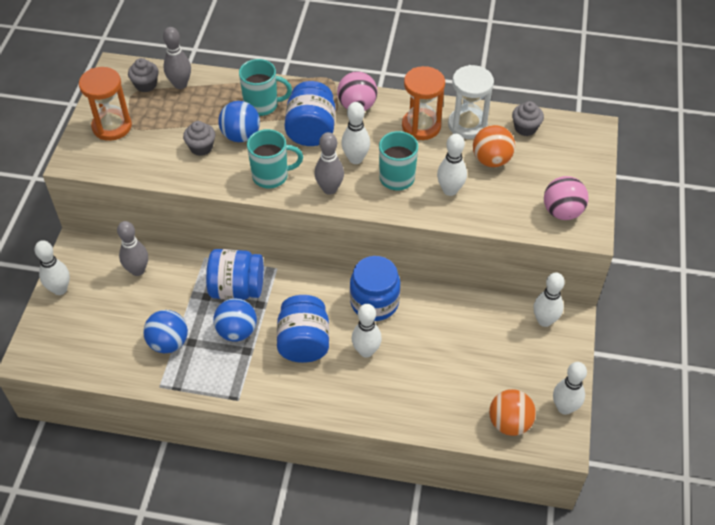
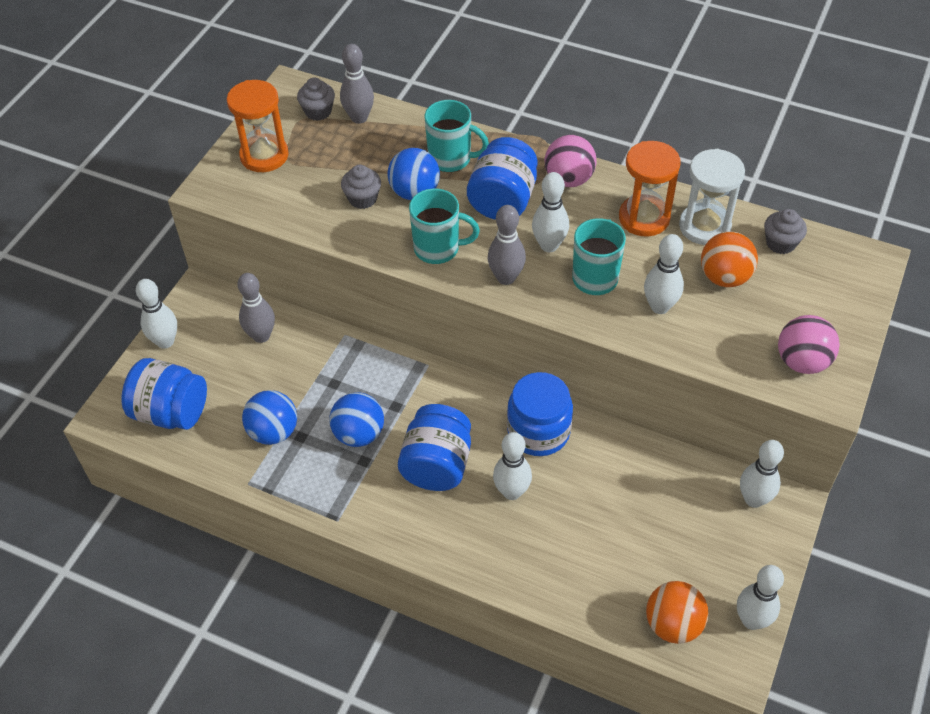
camera: 15 degrees right, 0 degrees up
(237, 289) = (373, 381): blue jar -> blue jar (171, 412)

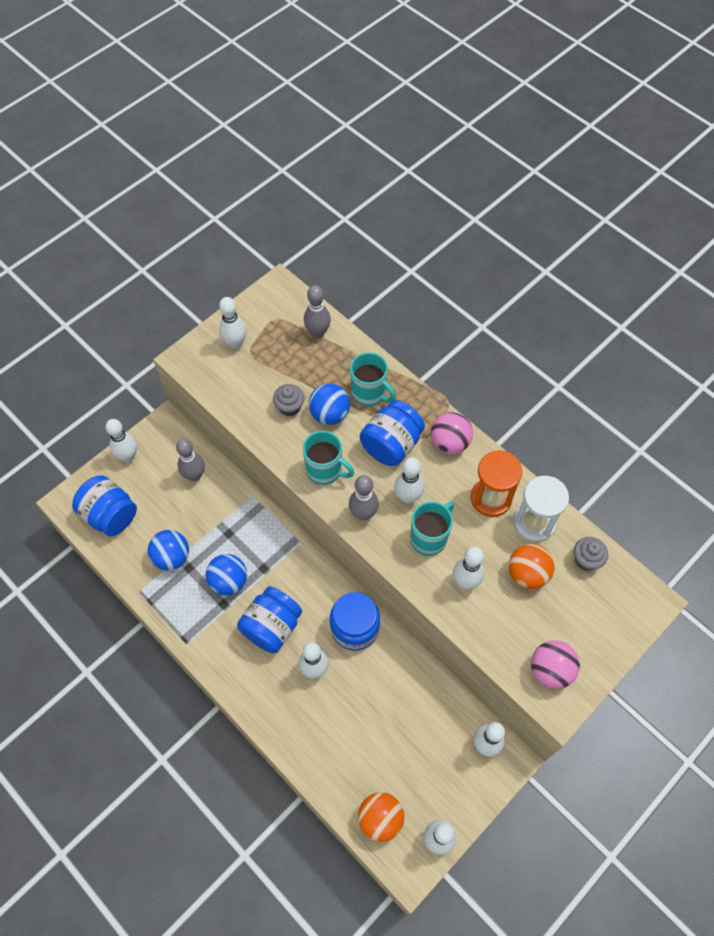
camera: 20 degrees right, 10 degrees up
(264, 155) = (235, 343): orange hourglass -> white bowling pin
(318, 112) = (290, 316): grey cupcake -> none

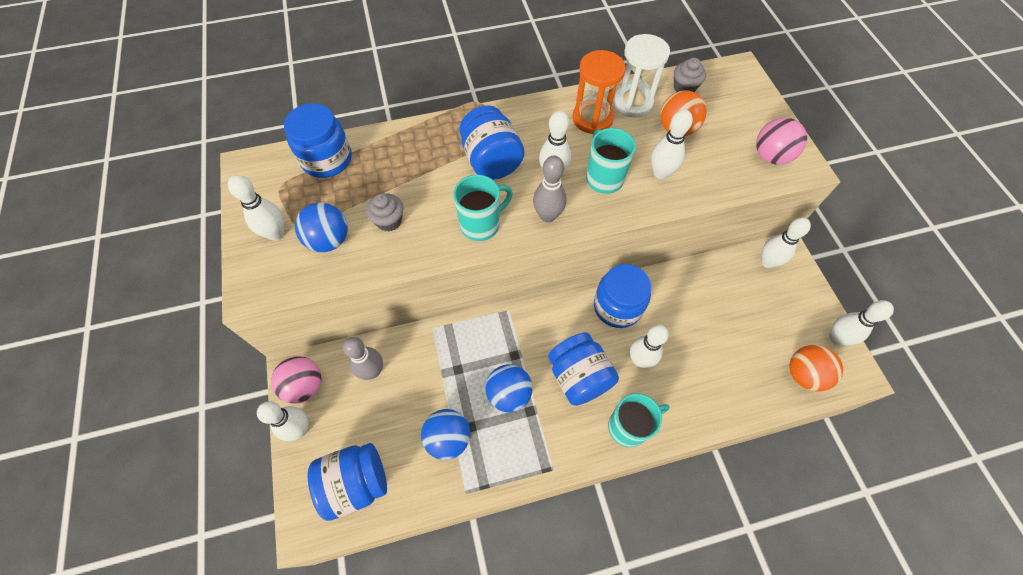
camera: 60 degrees left, 0 degrees up
(318, 332) = (327, 159): grey bowling pin -> blue jar
(329, 414) = (423, 192): blue ball -> blue ball (329, 240)
(369, 393) = (426, 152): turquoise mug -> turquoise mug (629, 426)
(449, 443) = (520, 120): pink ball -> pink ball (305, 386)

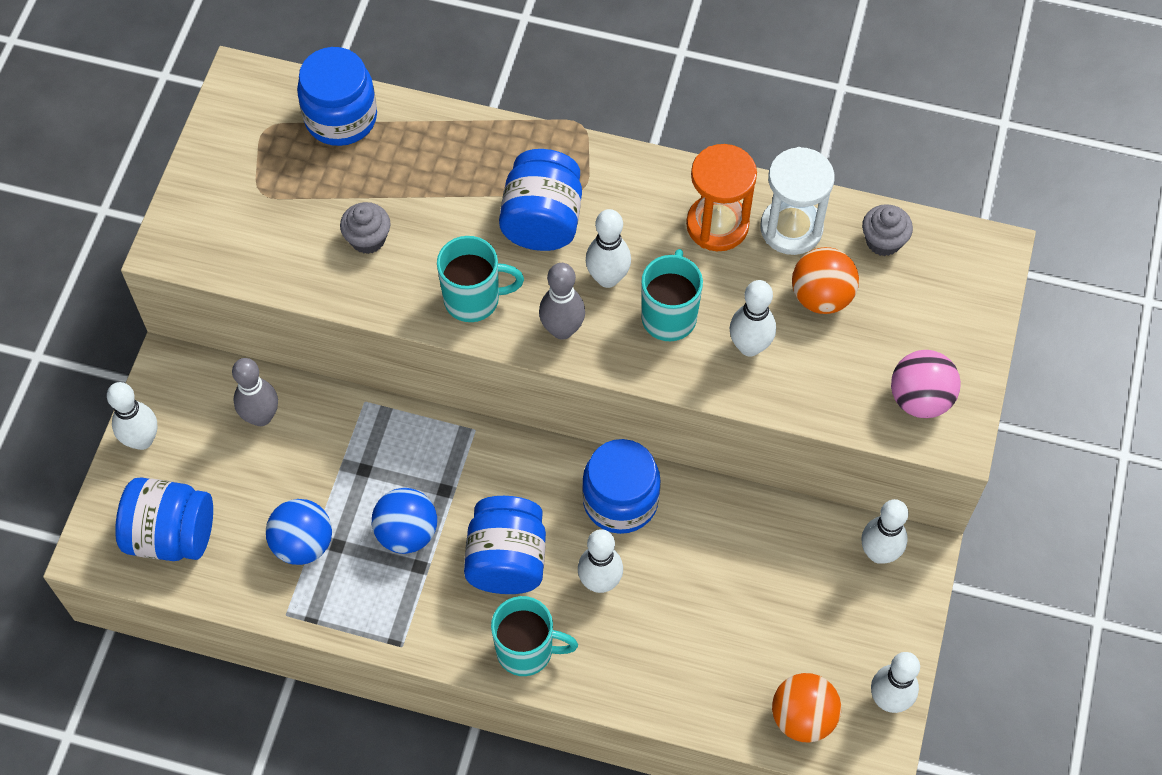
camera: 30 degrees right, 0 degrees up
(276, 233) = (230, 189): white bowling pin -> none
(305, 386) = (173, 392): pink ball -> none
(329, 240) = (285, 229): blue ball -> none

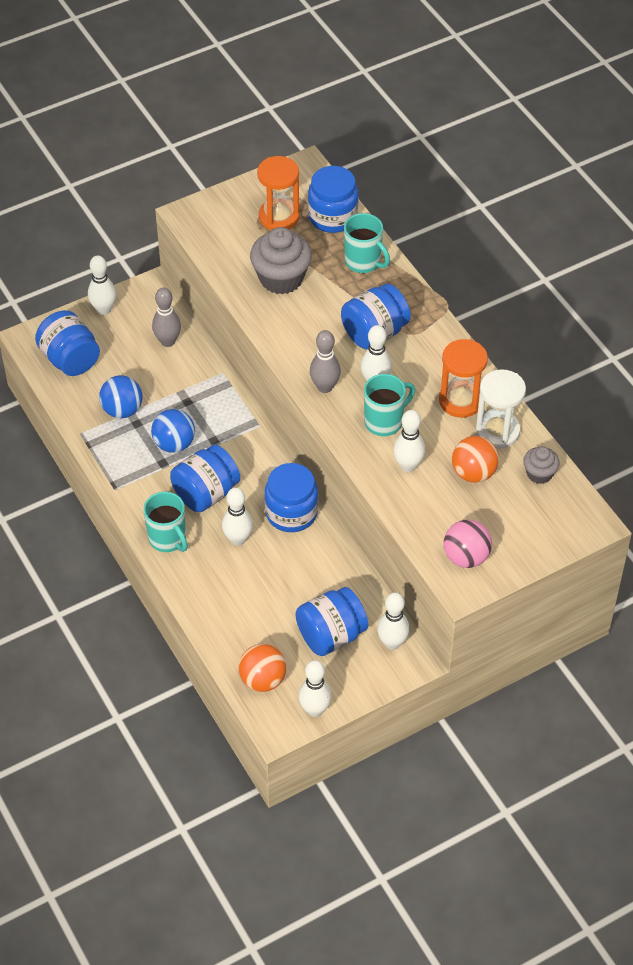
camera: 45 degrees right, 10 degrees down
(280, 165) = (279, 217): none -> orange hourglass
(368, 239) = (281, 278): grey cupcake -> grey cupcake, size x1.84
(474, 299) = (299, 342): turquoise mug -> turquoise mug (363, 262)
(812, 602) = (331, 635): none -> blue jar

